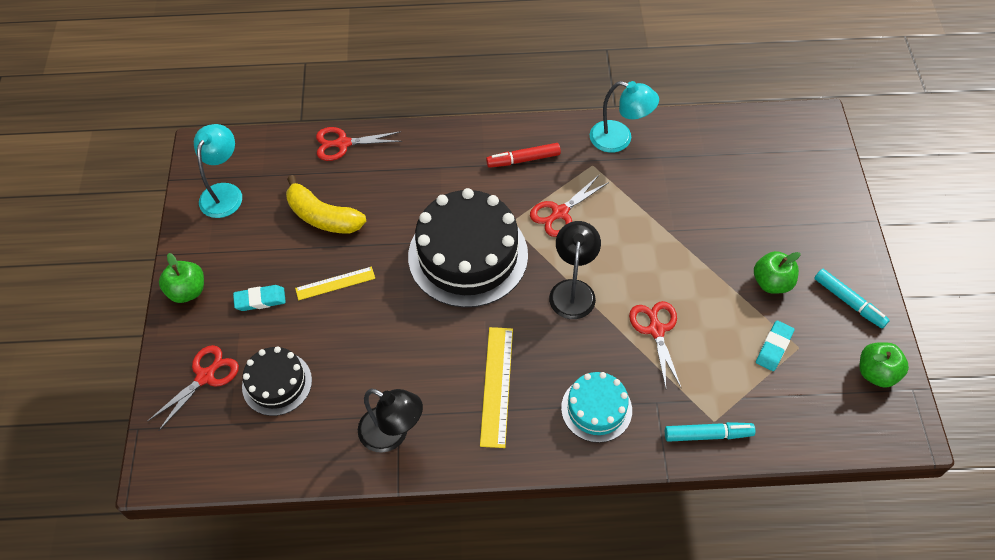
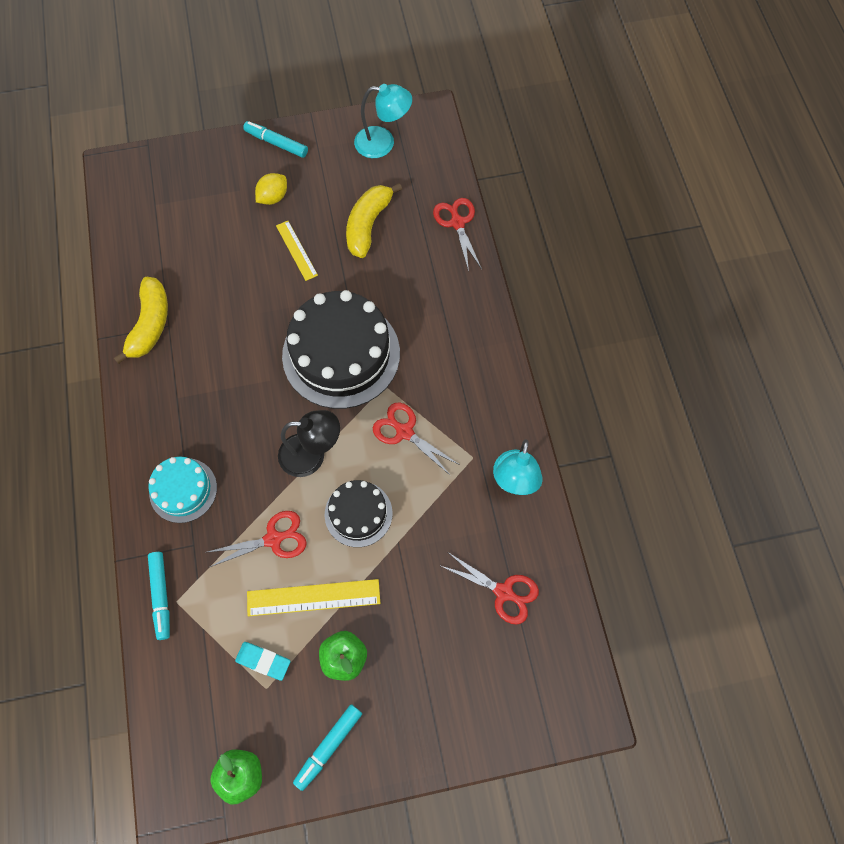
camera: 80 degrees right, 10 degrees up
(187, 291) = (276, 143): green apple -> turquoise marker
(205, 377) = (196, 177): red scissors -> red scissors (503, 592)
(260, 300) = (273, 197): turquoise eraser -> yellow lemon
(277, 383) = (193, 229): black cake -> black cake (358, 513)
(392, 434) = (150, 324): black lamp -> yellow banana
(497, 386) = (202, 400): yellow ruler -> yellow ruler (313, 597)
(523, 159) = (467, 388): red marker -> none

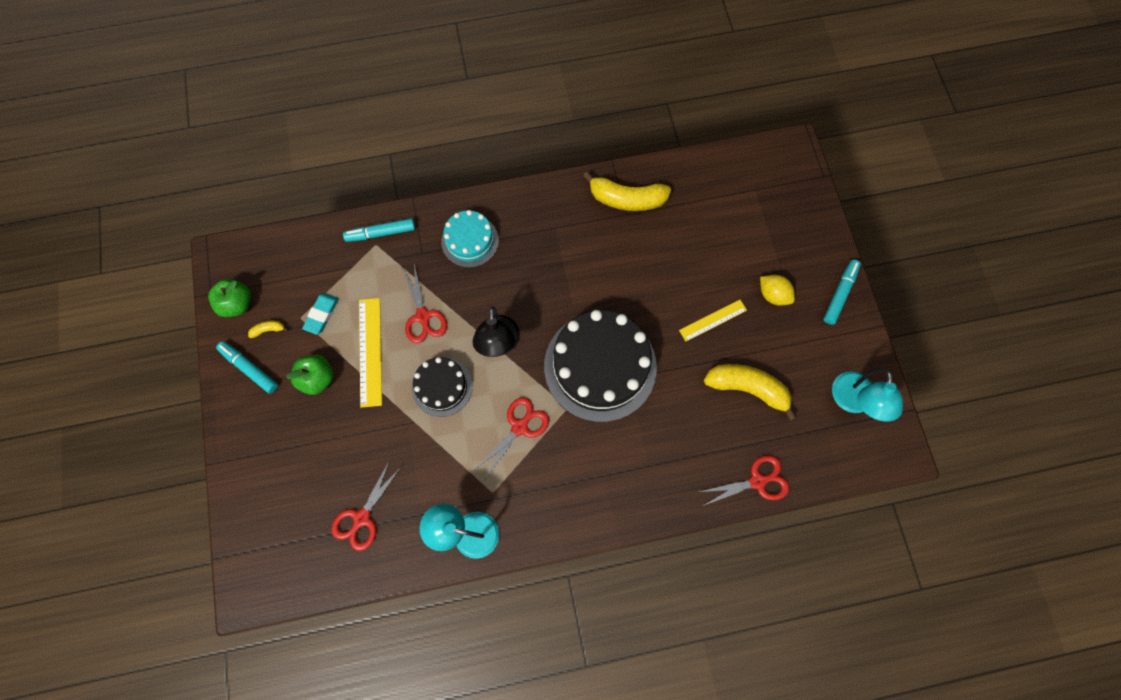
camera: 90 degrees right, 5 degrees up
(279, 728) = (268, 330): none -> yellow banana

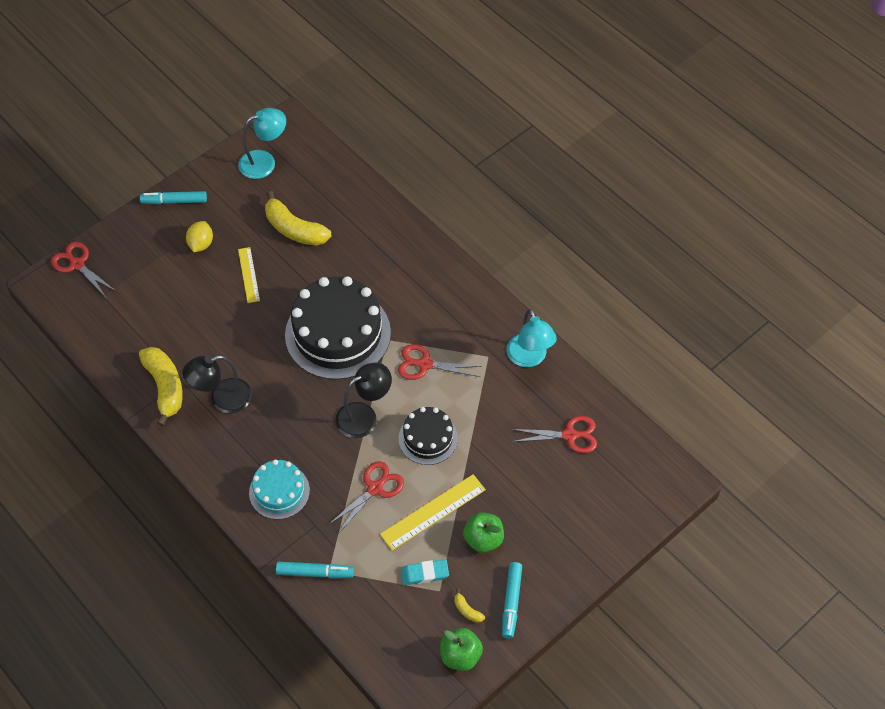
camera: 120 degrees left, 15 degrees down
(381, 233) = (315, 573): turquoise marker -> turquoise marker turned 45 degrees counterclockwise
(587, 238) = (222, 399): none -> black lamp
(713, 320) = (248, 275): yellow ruler -> yellow ruler turned 45 degrees clockwise
(747, 388) = (294, 229): yellow banana -> yellow banana turned 45 degrees counterclockwise
(757, 481) = (365, 195): red scissors -> red scissors (77, 264)

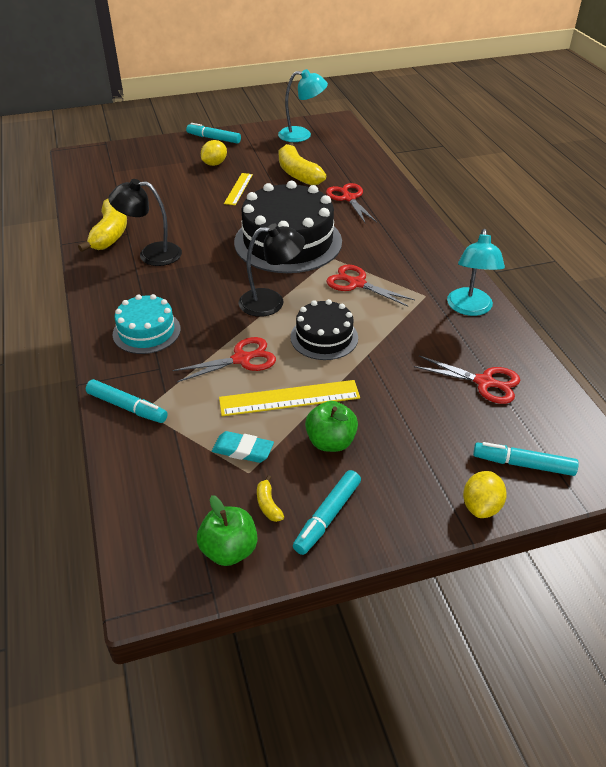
camera: 25 degrees right, 15 degrees down
(77, 264) = (110, 152): red scissors -> red scissors (349, 198)
(607, 550) = (481, 506): none -> yellow lemon
(623, 502) = (523, 464): none -> turquoise marker

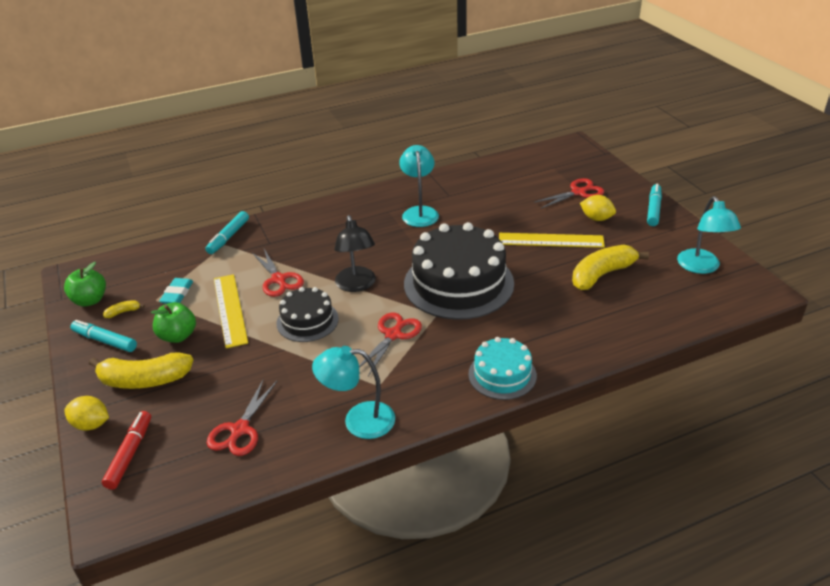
camera: 85 degrees right, 5 degrees down
(110, 234) = (446, 187): yellow banana -> yellow banana (144, 380)
(146, 331) = (313, 229): turquoise cake -> turquoise cake (502, 375)
(151, 254) = (419, 212): black lamp -> turquoise lamp
(238, 189) = (551, 240): yellow ruler -> yellow ruler, size x1.56
(349, 198) = (561, 317): red scissors -> red scissors (578, 192)
(523, 464) = (130, 454): turquoise marker -> red marker

